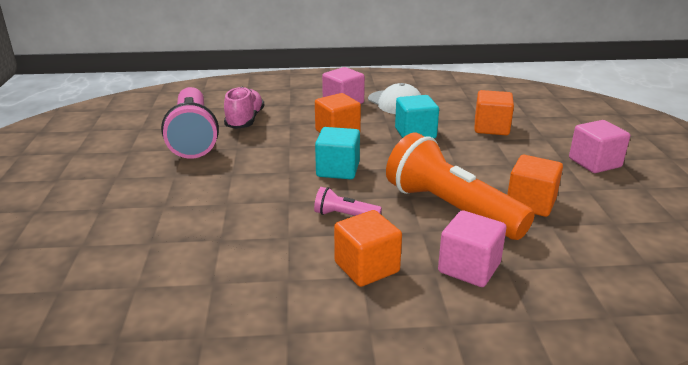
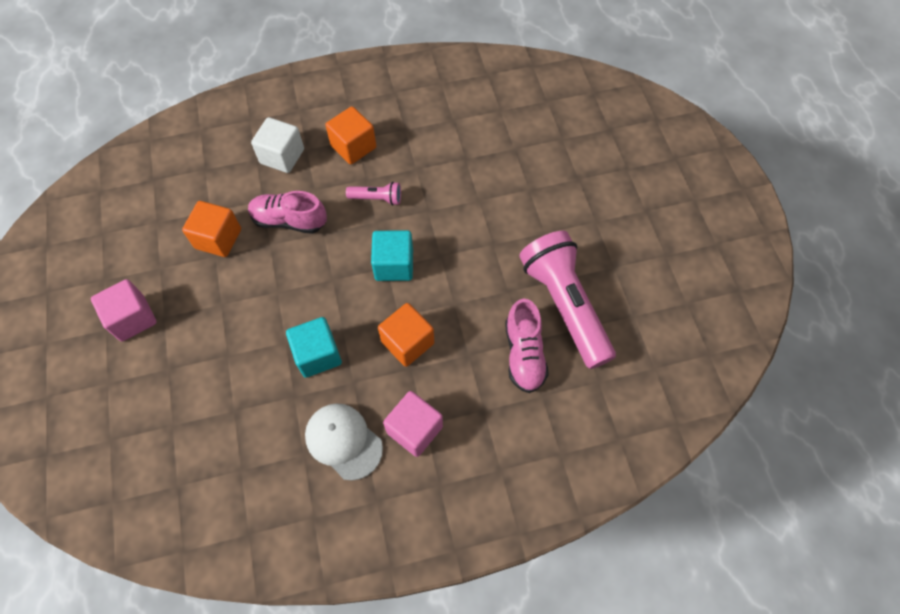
camera: 170 degrees right, 35 degrees up
(450, 208) = (289, 221): orange flashlight -> pink shoe
(469, 268) = (282, 156): pink cube -> white cube
(491, 128) = (225, 384): orange cube -> none

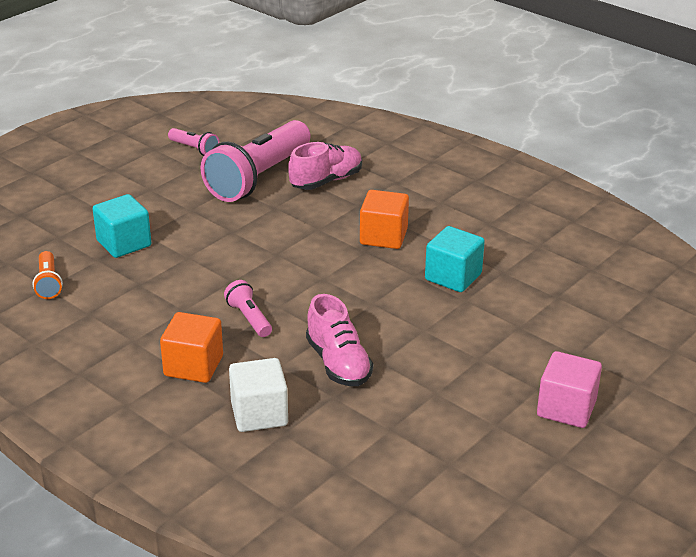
camera: 125 degrees left, 30 degrees down
(218, 239) = (415, 402): orange cube -> none
(343, 441) = (503, 232): white cap -> none
(394, 265) = (316, 275): turquoise cube -> turquoise cube (124, 243)
(414, 429) = (451, 205): pink cube -> none
(504, 112) = (48, 283): none -> orange flashlight
(647, 283) = (194, 149): none -> pink flashlight

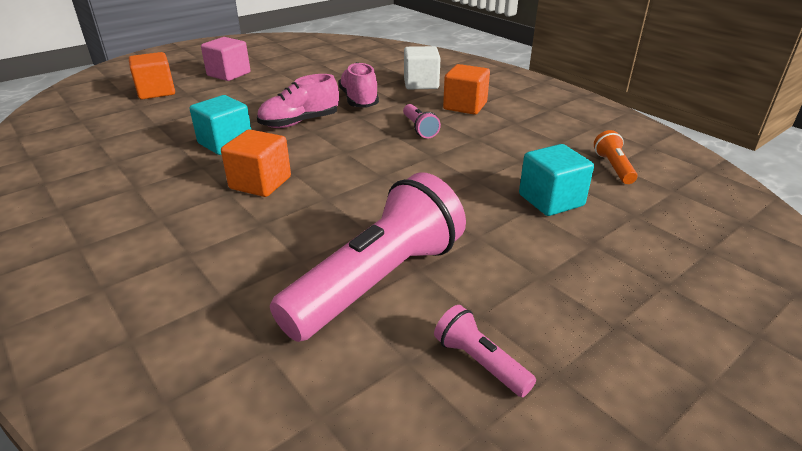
camera: 170 degrees left, 0 degrees up
(326, 181) = (281, 265): pink shoe -> pink shoe (299, 122)
(624, 354) = (156, 92): none -> orange cube

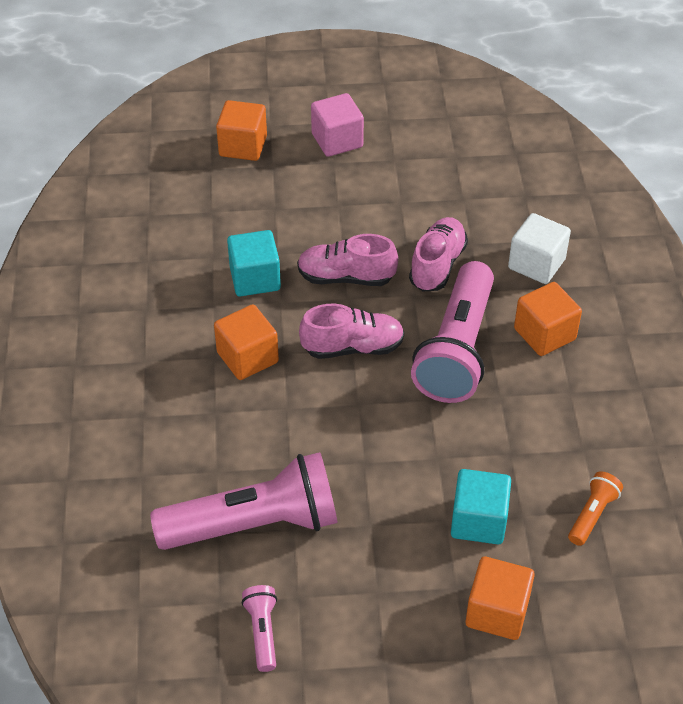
camera: 35 degrees right, 15 degrees up
(343, 150) = (353, 347): none -> pink shoe
(419, 129) = (456, 350): pink flashlight -> pink flashlight, size x2.29
(639, 244) = (497, 612): none -> orange cube

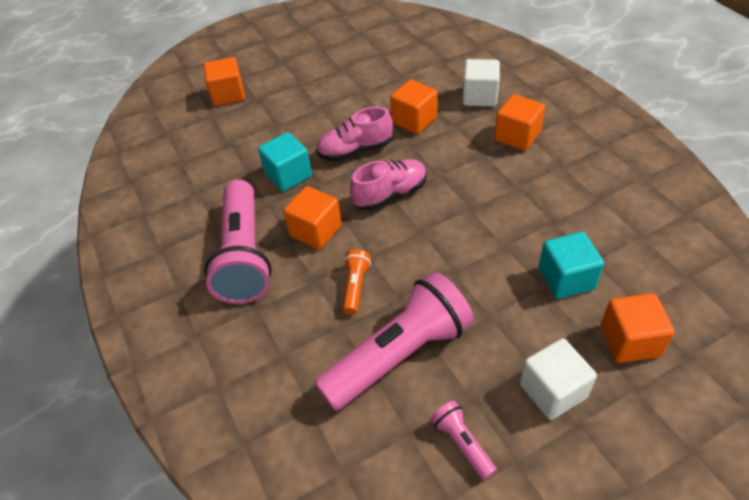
camera: 20 degrees left, 0 degrees up
(337, 140) = (294, 70): pink cube -> none
(382, 624) = (553, 391): none -> white cube
(437, 265) = (414, 120): pink shoe -> orange cube
(456, 350) = (465, 168): pink flashlight -> pink flashlight (244, 256)
(592, 514) = (640, 240): orange flashlight -> orange flashlight (355, 286)

